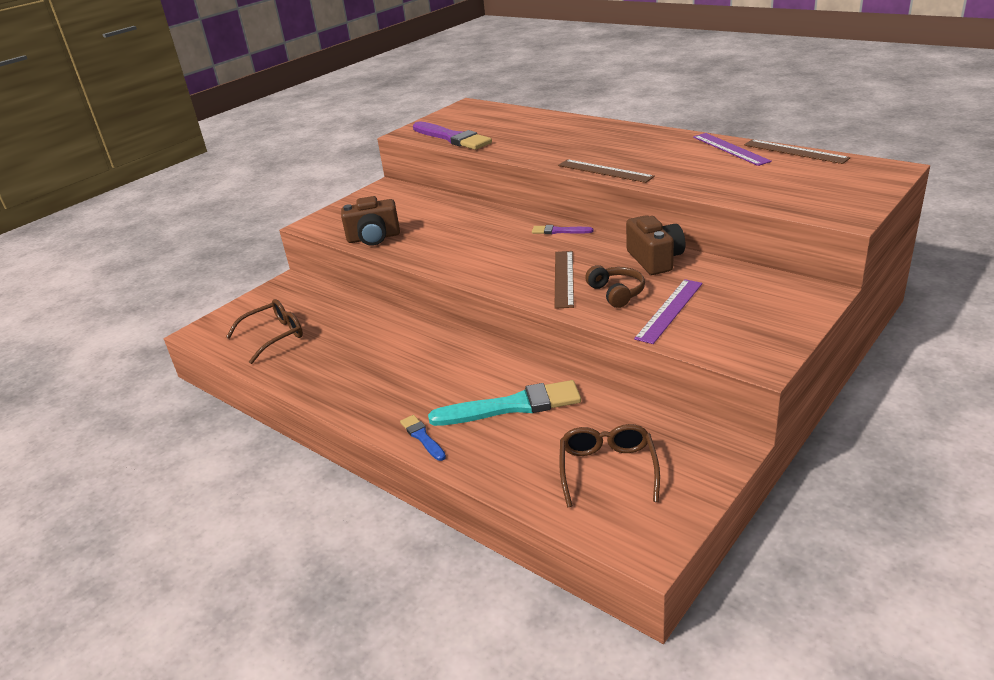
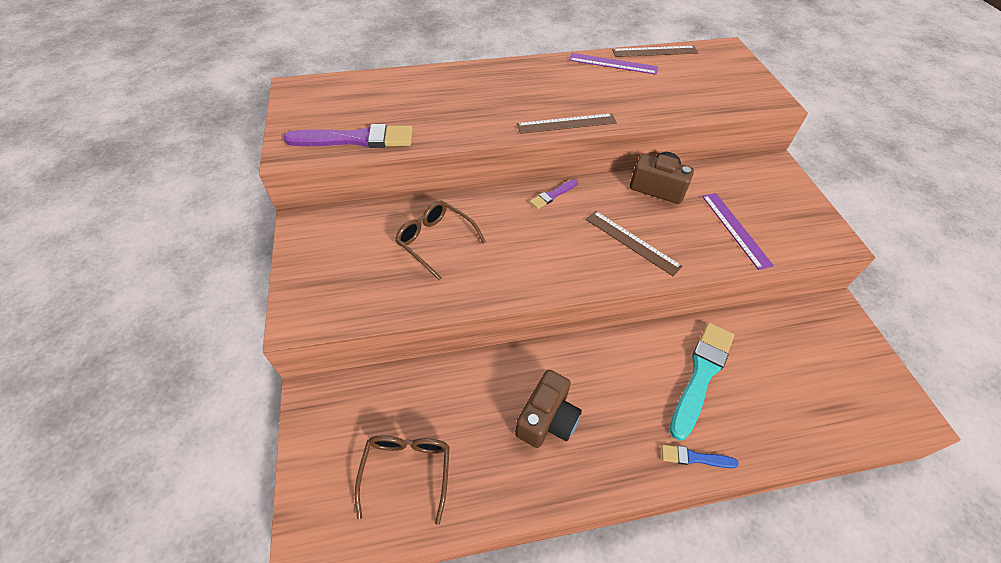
camera: 55 degrees left, 20 degrees up
(374, 238) = (401, 296): brown camera -> brown camera (547, 419)
(607, 469) = (819, 377): brown glasses -> brown glasses (435, 241)
(616, 293) = (684, 234): brown headphones -> none

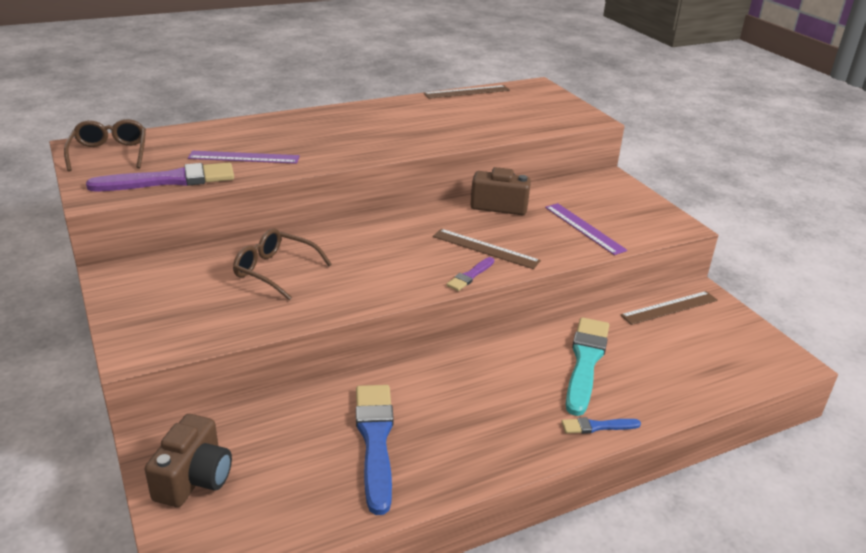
camera: 15 degrees left, 20 degrees down
(407, 471) = (291, 489): brown glasses -> brown glasses (109, 153)
(489, 431) = (375, 440): none -> blue brush
(547, 419) = (436, 421): brown camera -> brown camera (194, 478)
(552, 195) = (392, 222): purple brush -> purple brush (470, 276)
(566, 124) = (394, 150): brown ruler -> brown ruler (669, 308)
(613, 63) = (427, 103): purple ruler -> purple ruler (244, 157)

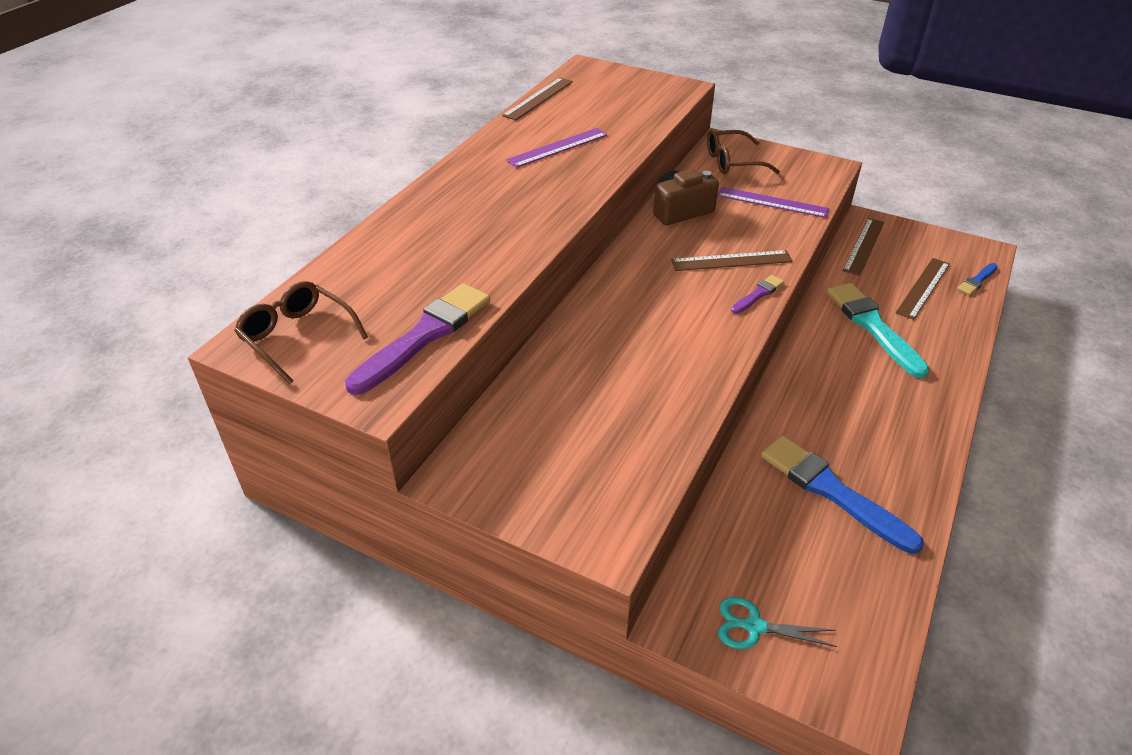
camera: 35 degrees left, 10 degrees up
(194, 478) = (753, 626): brown camera -> turquoise scissors
(244, 157) = (453, 270): purple ruler -> purple ruler (557, 147)
(275, 271) = (599, 381): brown glasses -> brown glasses (732, 162)
(470, 276) = (758, 294): purple brush -> purple brush turned 135 degrees counterclockwise
(597, 426) = (948, 377): blue brush -> blue brush (977, 280)
(679, 358) = (923, 287): none -> brown ruler

